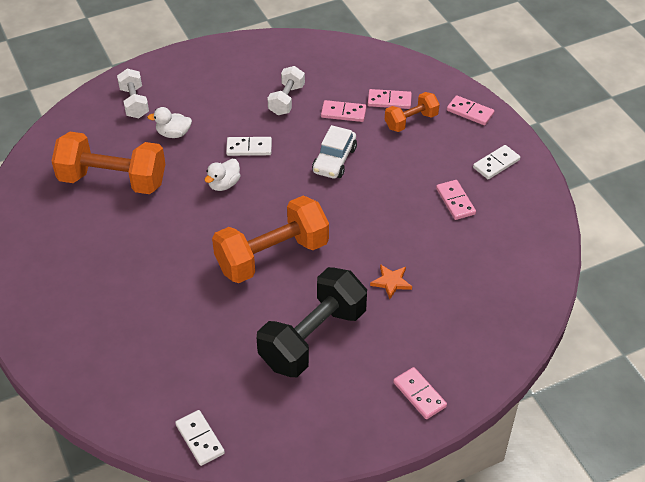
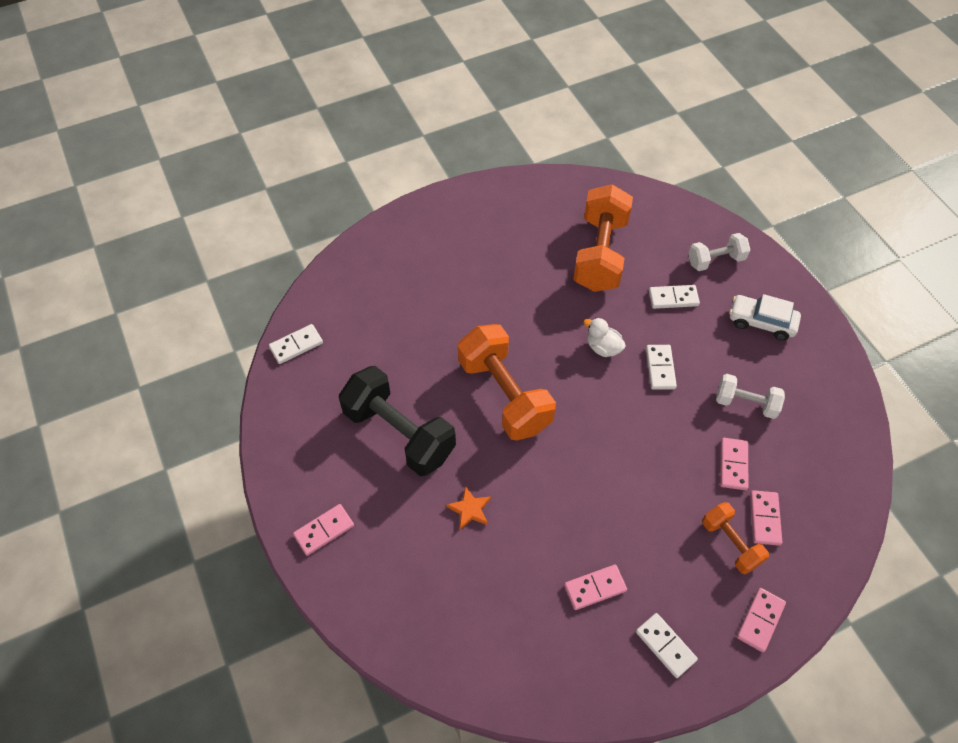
camera: 90 degrees right, 10 degrees up
(173, 134) = (673, 298): white duck -> white domino
(334, 160) = (650, 454): white car -> white car (761, 322)

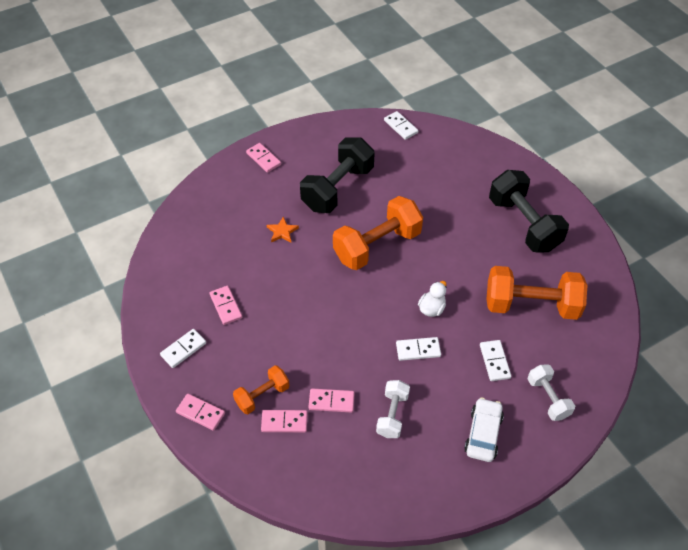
camera: 85 degrees right, 5 degrees down
(485, 240) = (523, 224): none -> black dumbbell

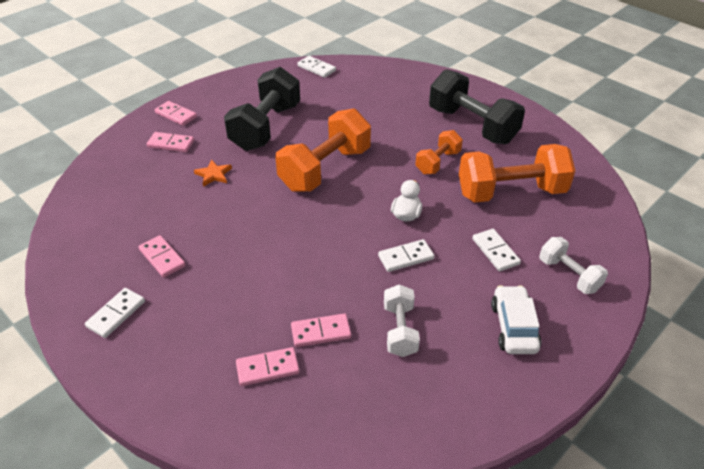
camera: 15 degrees left, 10 degrees down
(201, 413) = (153, 382): pink domino -> pink domino (171, 144)
(262, 395) = (231, 344): orange dumbbell -> orange dumbbell (437, 162)

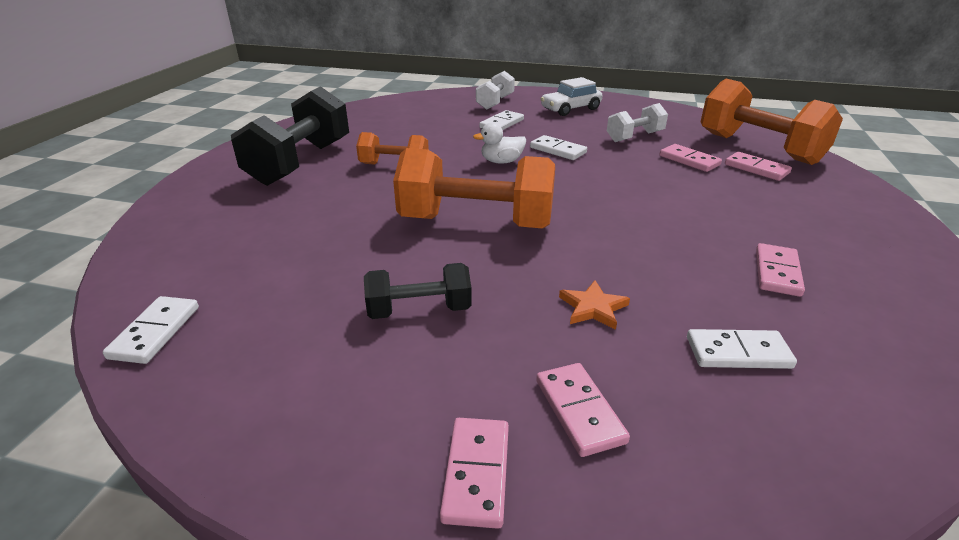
camera: 120 degrees left, 10 degrees down
(116, 314) = (880, 263): white domino -> white domino (738, 353)
(266, 127) = (419, 310): black dumbbell -> black dumbbell, size x0.54
(511, 192) = (413, 130): orange dumbbell -> orange dumbbell (758, 148)

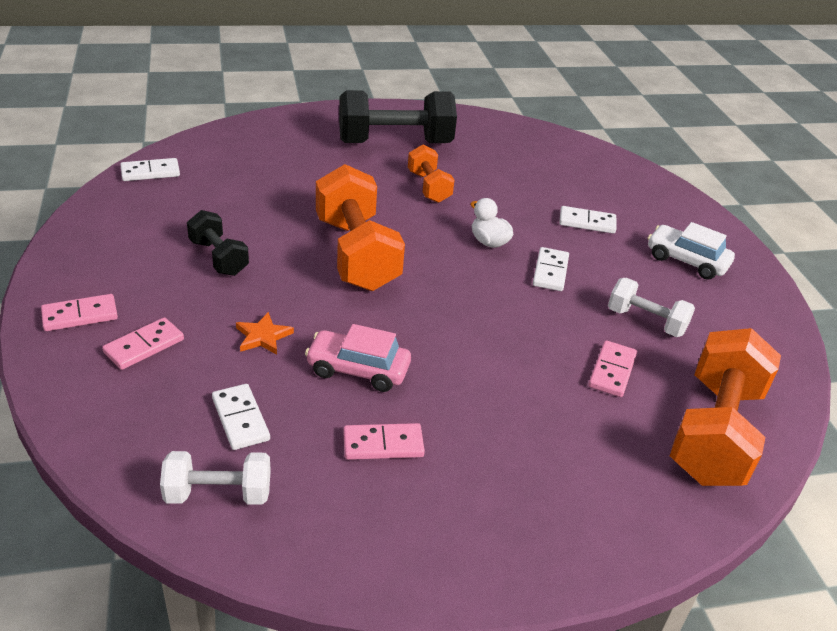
camera: 60 degrees right, 5 degrees up
(495, 102) = (647, 205): white dumbbell -> white dumbbell (218, 494)
(665, 262) = (358, 369): none -> pink car
(756, 169) = (637, 430): pink domino -> none

